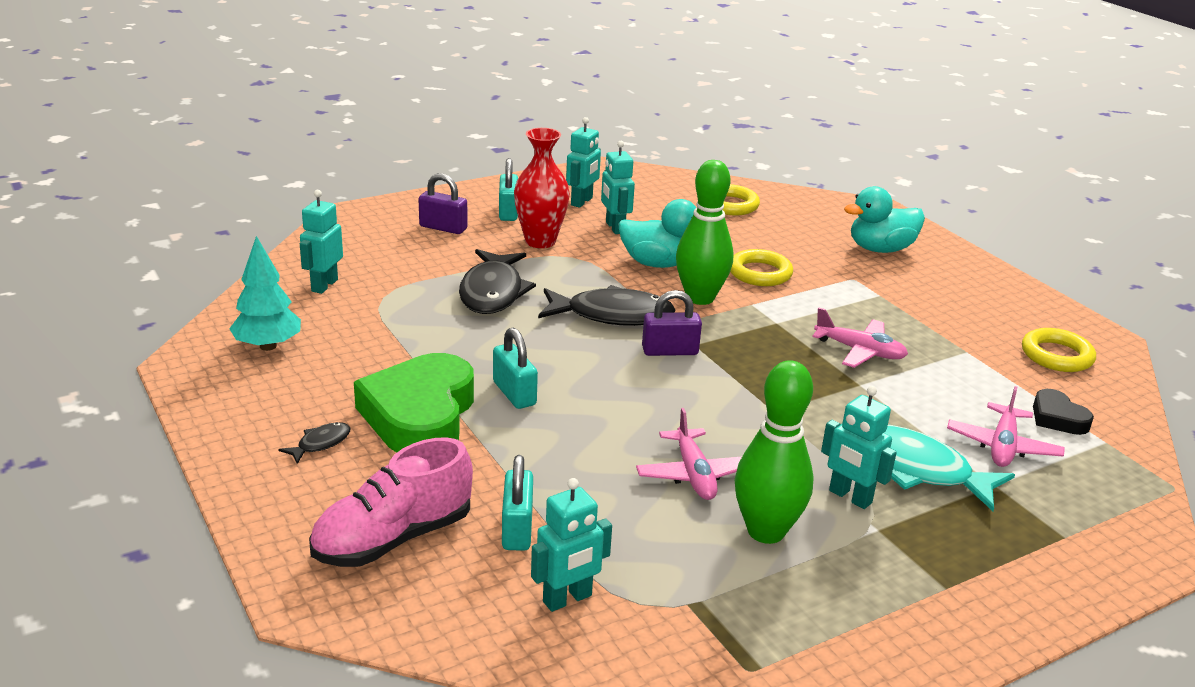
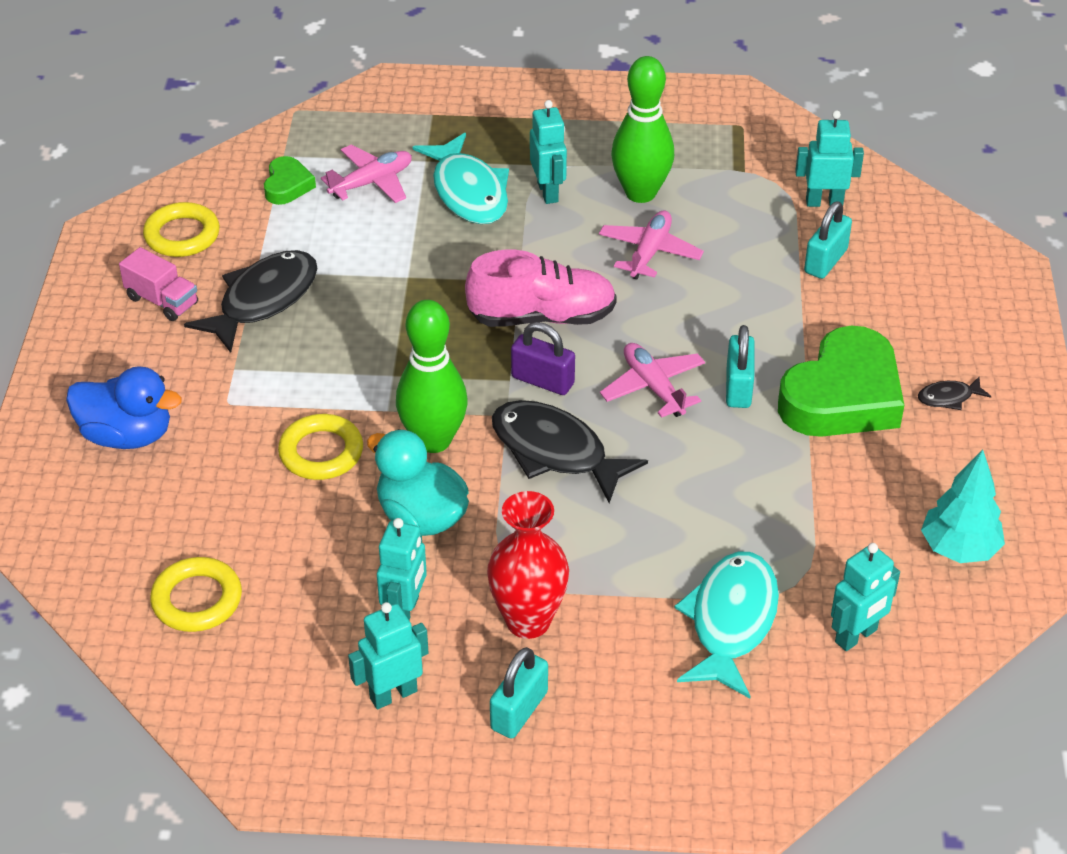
camera: 145 degrees left, 15 degrees up
(393, 538) = (925, 288): pink shoe -> pink shoe (542, 317)
(414, 271) = (731, 621): none -> turquoise fish
(443, 228) = (636, 707): purple padlock -> none
(492, 292) = (660, 542): black fish -> black fish (263, 300)
(860, 351) = (357, 309): pink plane -> pink plane (653, 387)
(880, 249) = (127, 435): turquoise duck -> blue duck
(989, 314) = (162, 301): none -> pink truck
(1057, 418) = (287, 185): black heart -> green heart

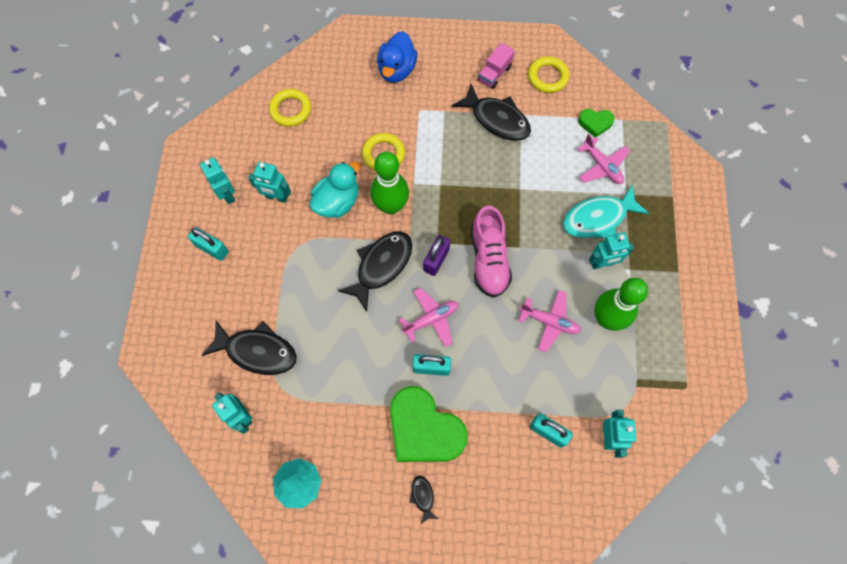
camera: 90 degrees right, 25 degrees up
(528, 621) = (266, 252): red vase -> none
(731, 621) = (257, 351): turquoise fish -> black fish

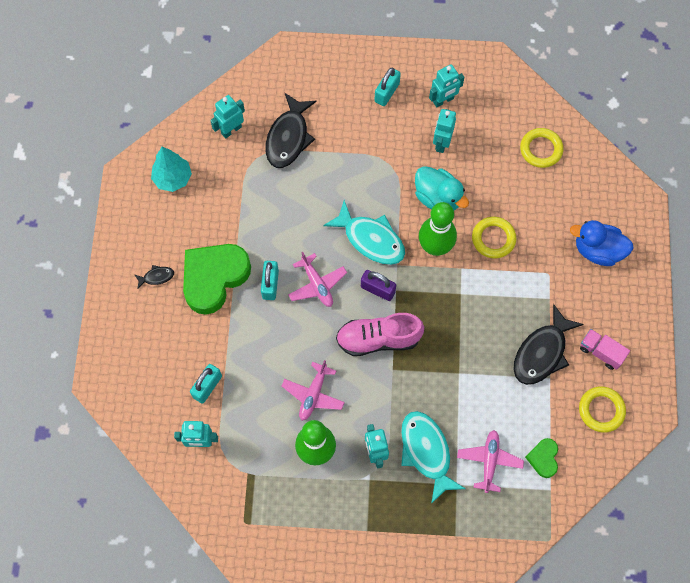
camera: 90 degrees right, 0 degrees up
(381, 266) = (371, 239): black fish -> turquoise fish
(602, 166) = (489, 461): pink plane -> pink plane turned 135 degrees clockwise

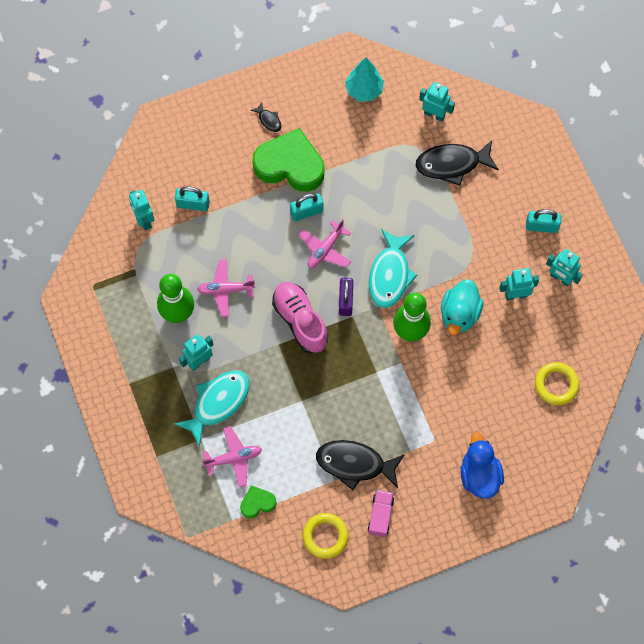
camera: 65 degrees right, 0 degrees up
(493, 239) = (443, 378): yellow ring -> none

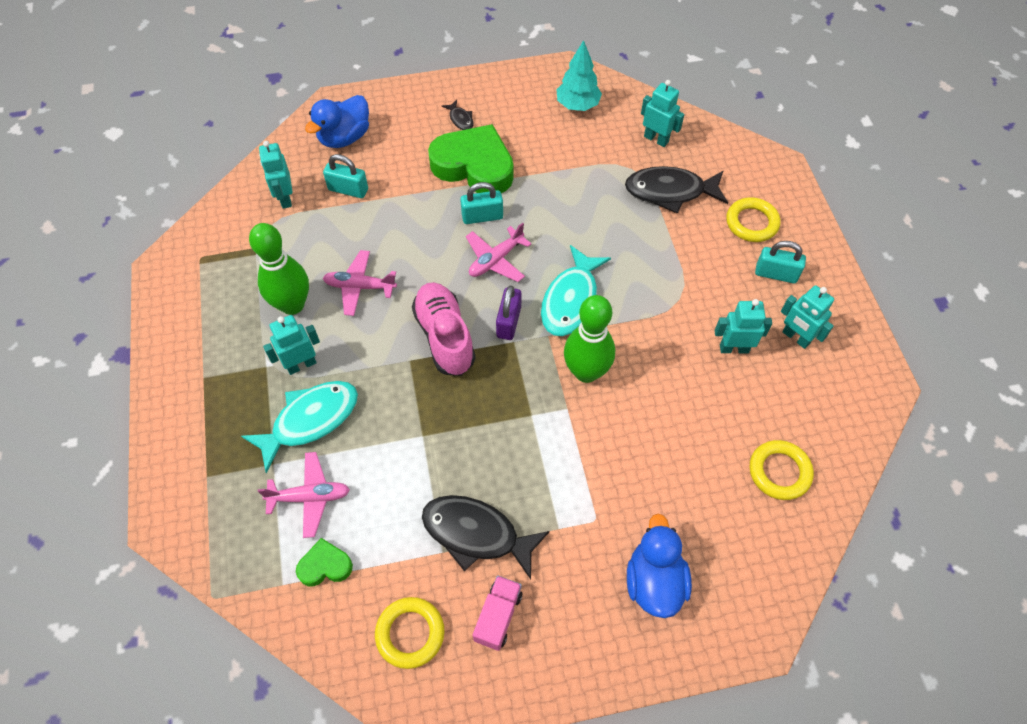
camera: 10 degrees right, 10 degrees down
(176, 154) = (344, 137): none -> blue duck
(459, 314) = (655, 360): turquoise duck -> none
(519, 183) = (751, 223): none -> yellow ring

